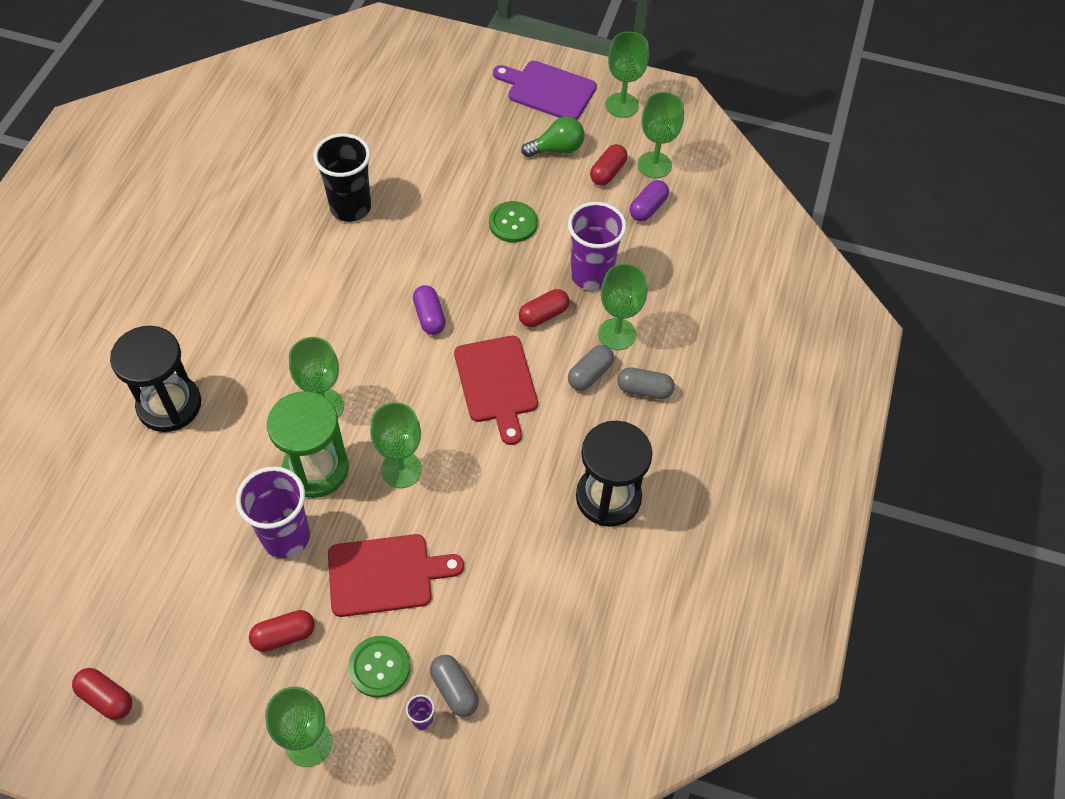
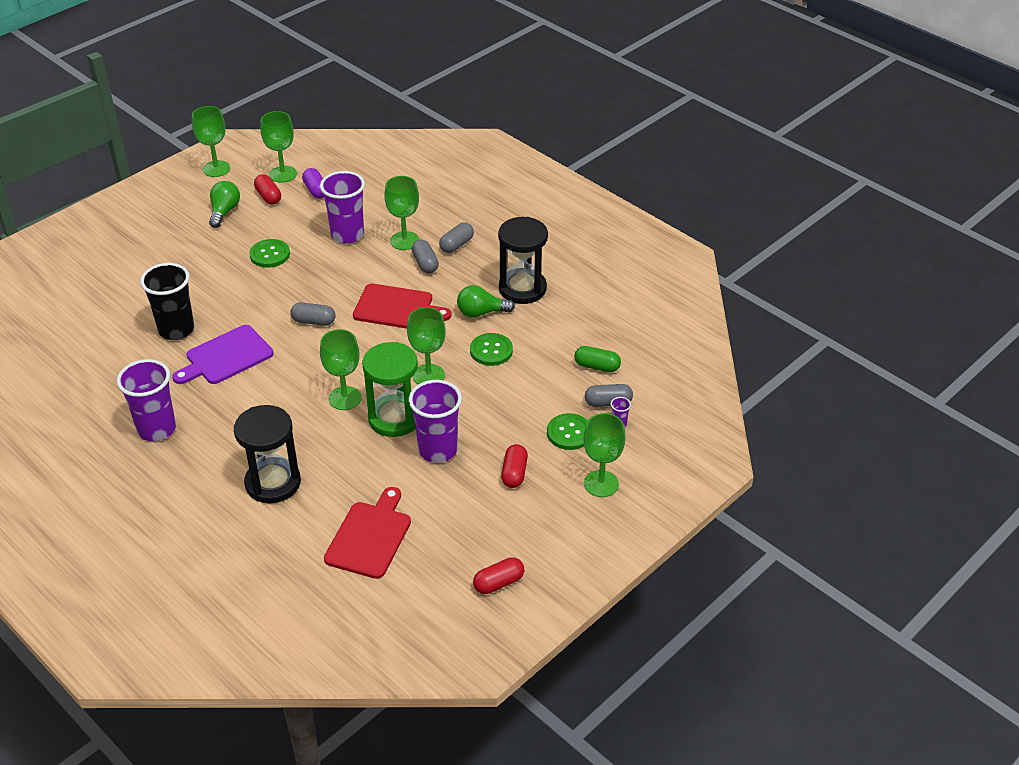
camera: 60 degrees left, 15 degrees down
(201, 268) = (156, 429): none -> purple cup
(385, 574) = (504, 409): red cutting board -> red cutting board (370, 536)
(429, 317) = (314, 321): purple capsule -> grey capsule
(478, 514) = (491, 350): none -> green button
(513, 647) = (597, 366): none -> green capsule
(538, 473) = (481, 312): none -> green light bulb
(543, 315) = (360, 267): red capsule -> none
(548, 90) = (166, 197): purple cutting board -> purple cutting board (226, 357)

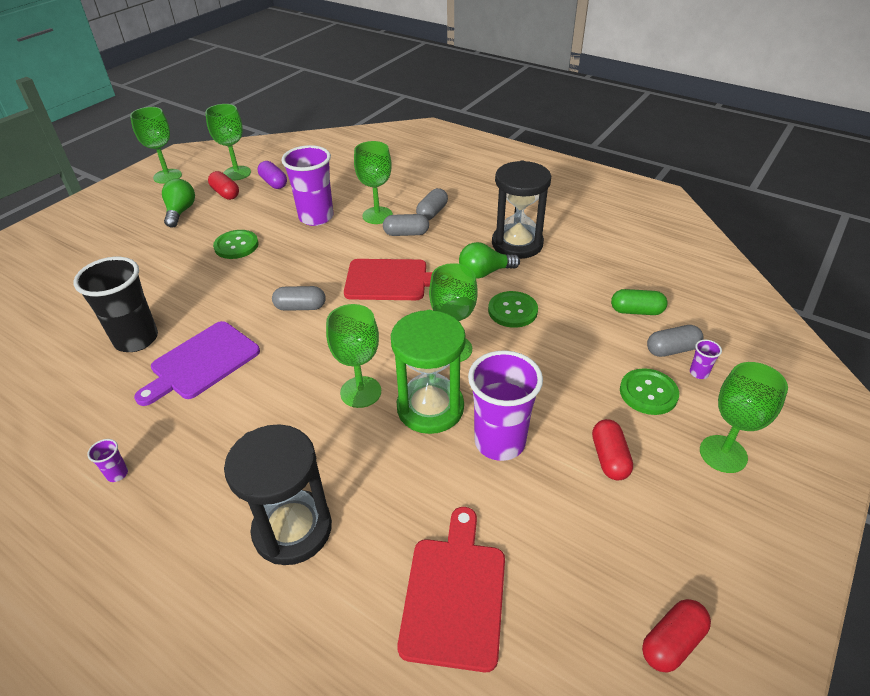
camera: 10 degrees left, 0 degrees up
(156, 429) = (117, 474): purple cup -> purple cup, size x0.40
(425, 264) = (406, 233): grey capsule -> grey capsule turned 60 degrees counterclockwise

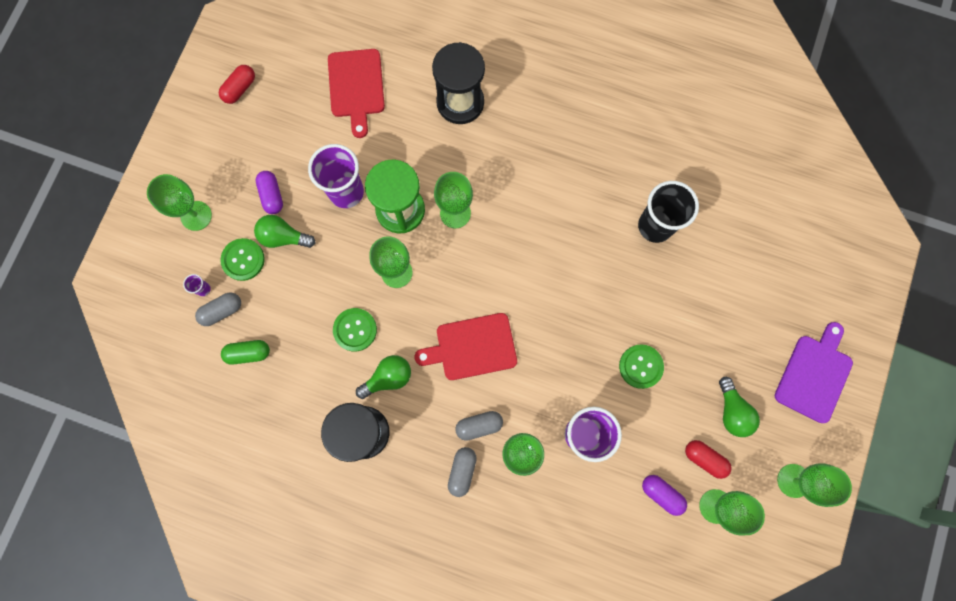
camera: 165 degrees right, 35 degrees up
(117, 474) = (588, 112): purple cup -> none
(201, 362) = (588, 214): purple cutting board -> purple cutting board (814, 375)
(300, 307) = (539, 293): grey capsule -> none
(593, 407) = (283, 237): none -> green light bulb
(609, 458) = (272, 195): red capsule -> purple capsule

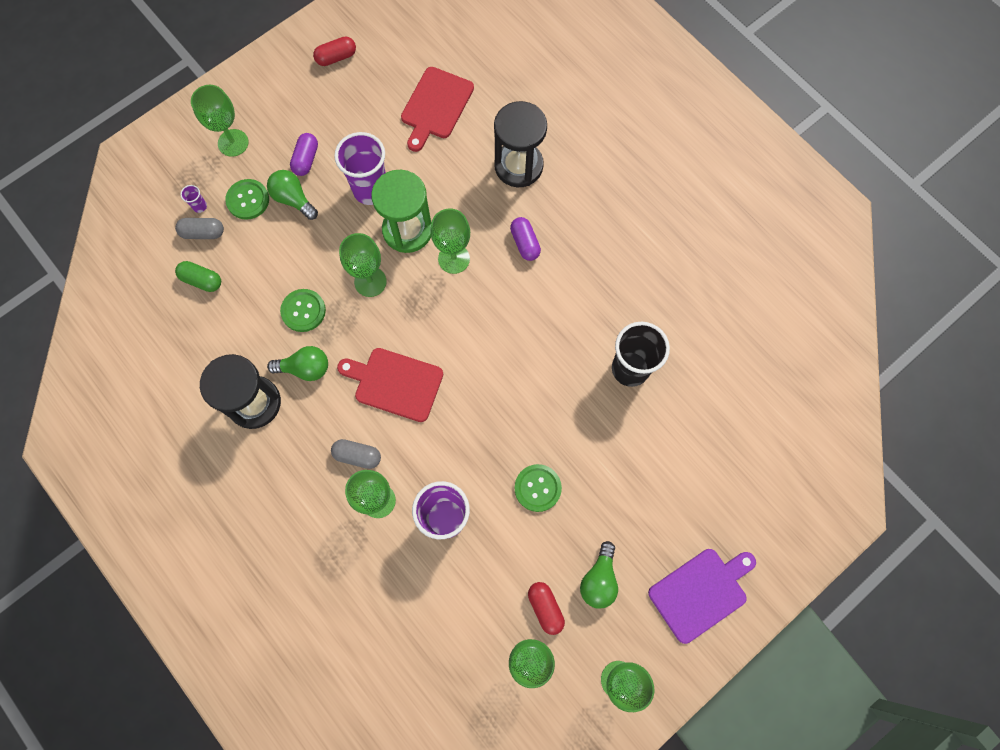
camera: 30 degrees right, 5 degrees down
(462, 471) = (317, 487): grey capsule -> none
(661, 494) = (484, 616): purple capsule -> purple capsule (525, 243)

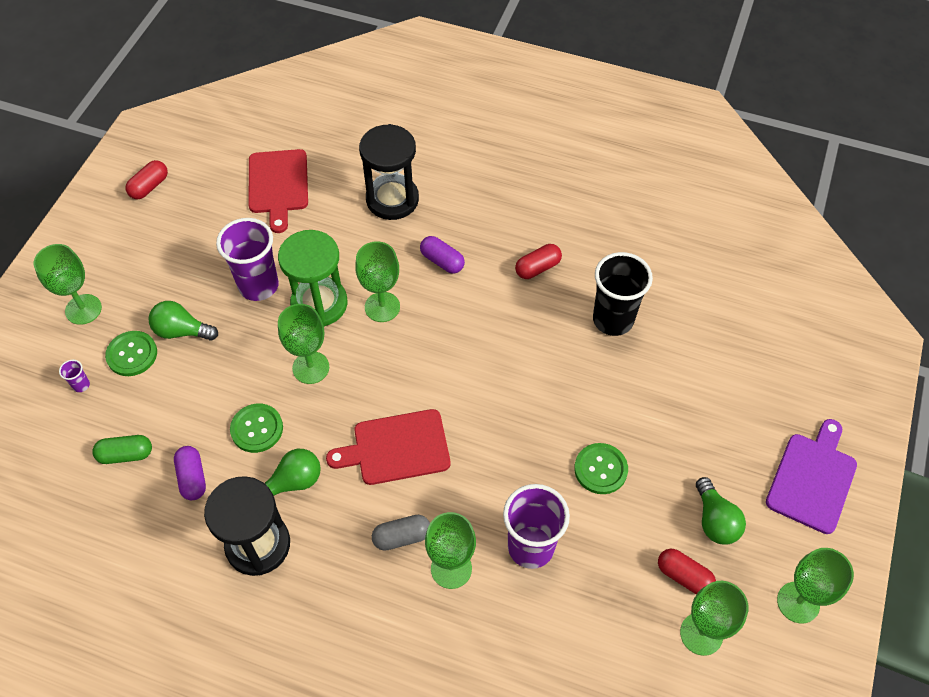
camera: 30 degrees left, 15 degrees down
(203, 233) = (100, 408): grey capsule -> none
(306, 159) = (173, 289): purple capsule -> purple capsule (192, 478)
(598, 290) = (537, 268): none -> red capsule

